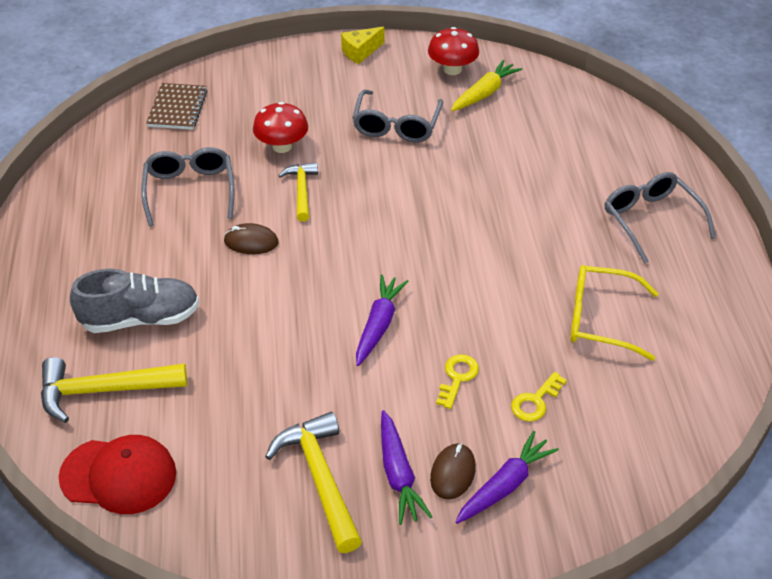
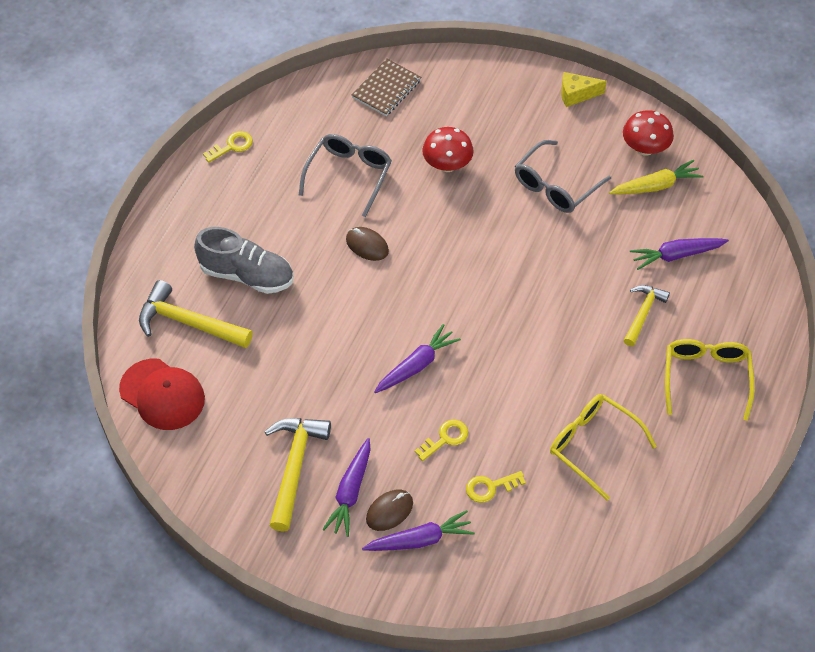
camera: 30 degrees right, 10 degrees up
(47, 211) = (232, 146): none -> yellow key
(301, 191) = (435, 216): yellow hammer -> yellow hammer (643, 313)
(545, 137) = (676, 255): none -> purple carrot
(651, 220) = (706, 378): grey glasses -> yellow glasses

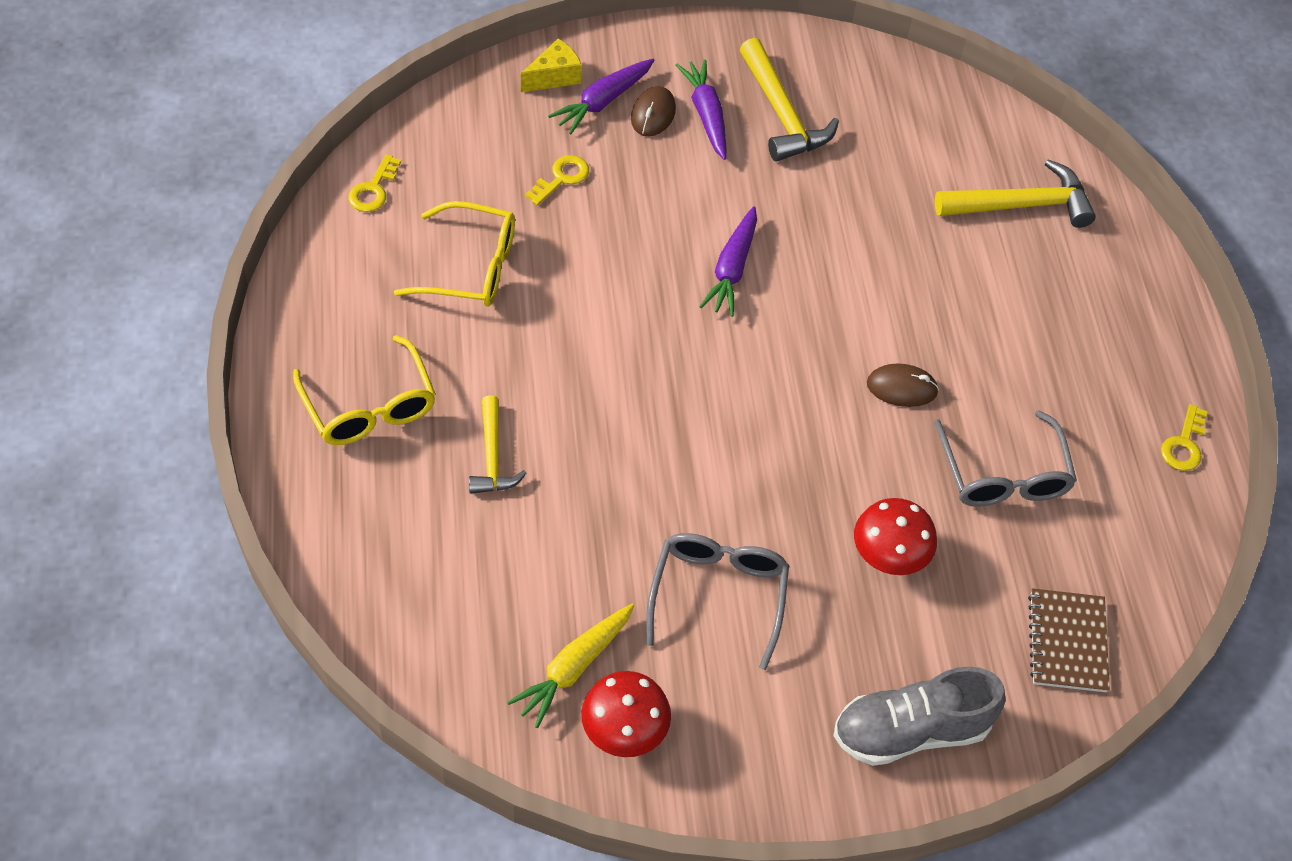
camera: 145 degrees right, 0 degrees up
(162, 394) = (977, 124): red cap -> none
(247, 275) = (1009, 286): grey shoe -> grey shoe (910, 731)
(445, 438) = (643, 206): yellow key -> yellow key (373, 189)
(576, 95) = (786, 782): yellow cheese -> yellow cheese (554, 77)
(676, 255) = (489, 564): purple carrot -> none

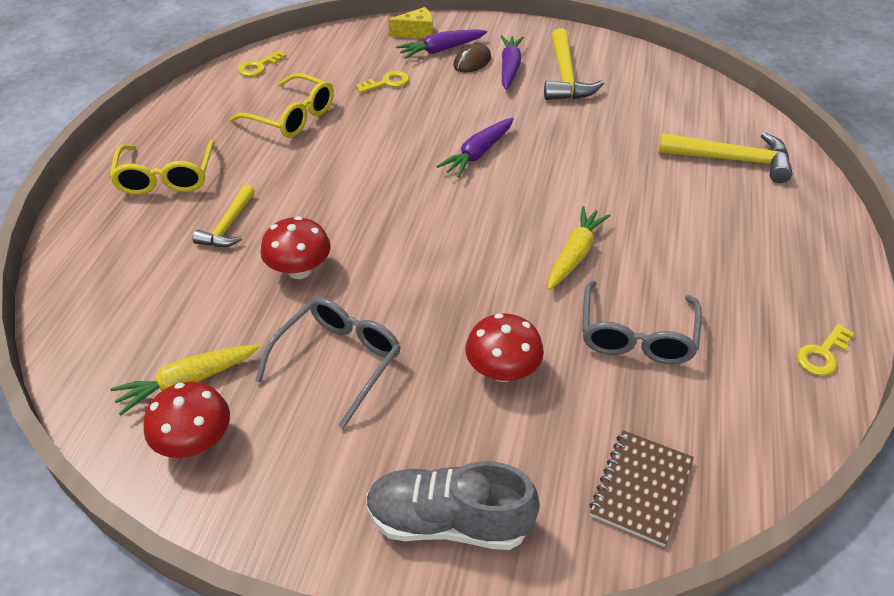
camera: 25 degrees right, 10 degrees down
(612, 494) = (299, 270): none -> red mushroom
(902, 388) = (575, 254): brown mouse -> yellow carrot

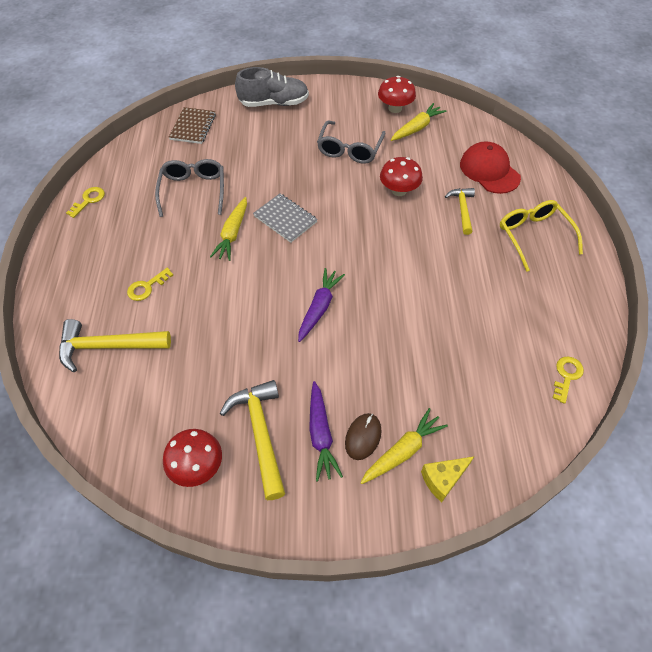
camera: 165 degrees right, 10 degrees up
(137, 273) = (489, 171): none -> red cap
(292, 117) = (489, 315): yellow glasses -> none
(387, 82) = (433, 380): yellow key -> yellow key (147, 287)
(441, 50) = (403, 451): purple carrot -> yellow carrot
(491, 260) = (285, 219): none -> grey notebook
(502, 370) = (264, 160): red mushroom -> red mushroom (197, 466)

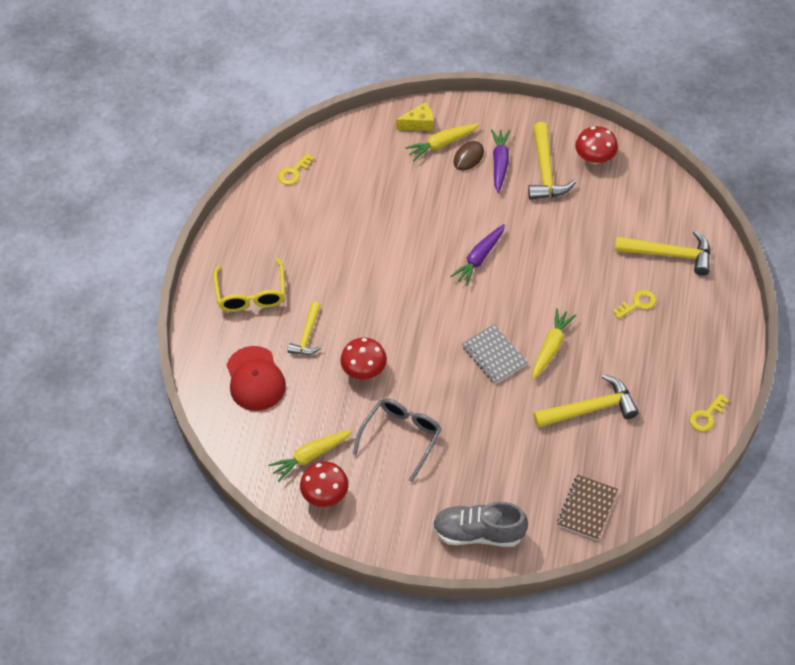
camera: 165 degrees left, 0 degrees up
(193, 191) = (590, 409): grey glasses -> yellow hammer

